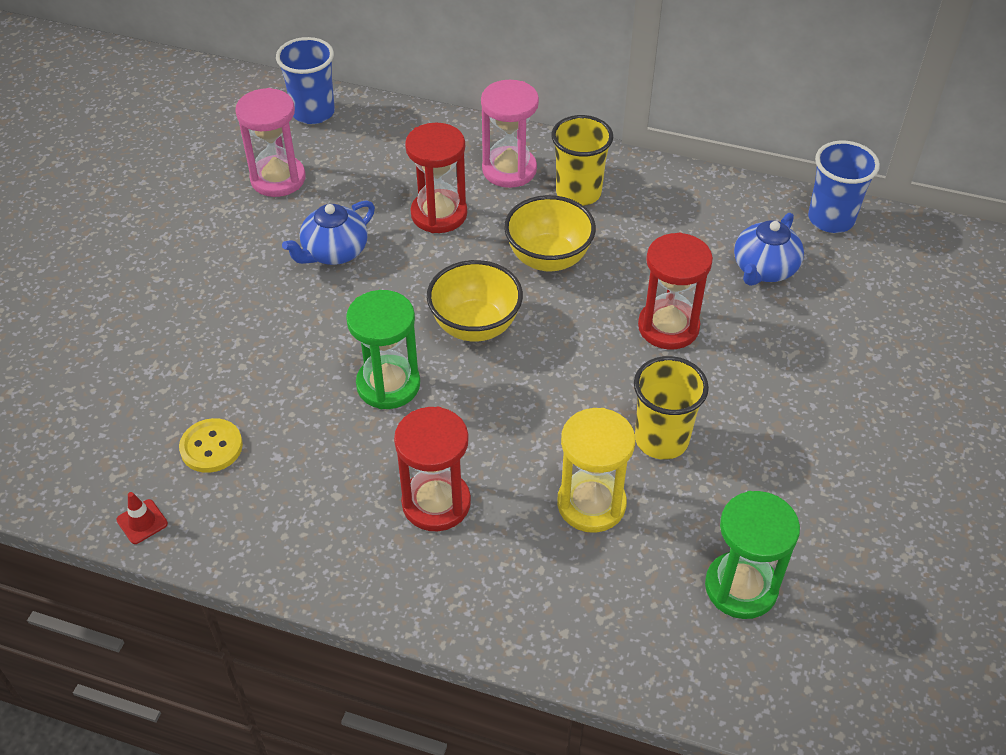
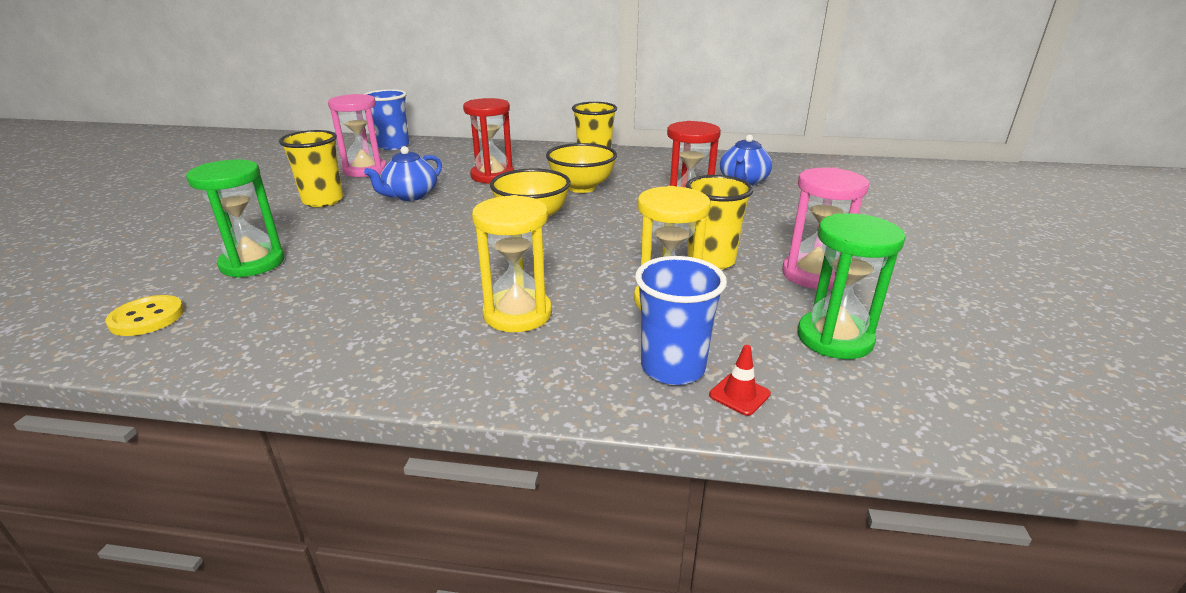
camera: 10 degrees left, 20 degrees down
(142, 522) = (198, 356): red traffic cone -> red traffic cone (739, 394)
(211, 447) = (288, 300): yellow button -> yellow button (147, 318)
(231, 251) = (323, 201): none -> yellow cup
(388, 385) = (461, 252): green hourglass -> green hourglass (252, 263)
(436, 503) = (517, 314): red hourglass -> yellow hourglass
(509, 170) = (541, 157): pink hourglass -> pink hourglass (813, 275)
(831, 219) = (775, 161): blue cup -> blue cup (673, 368)

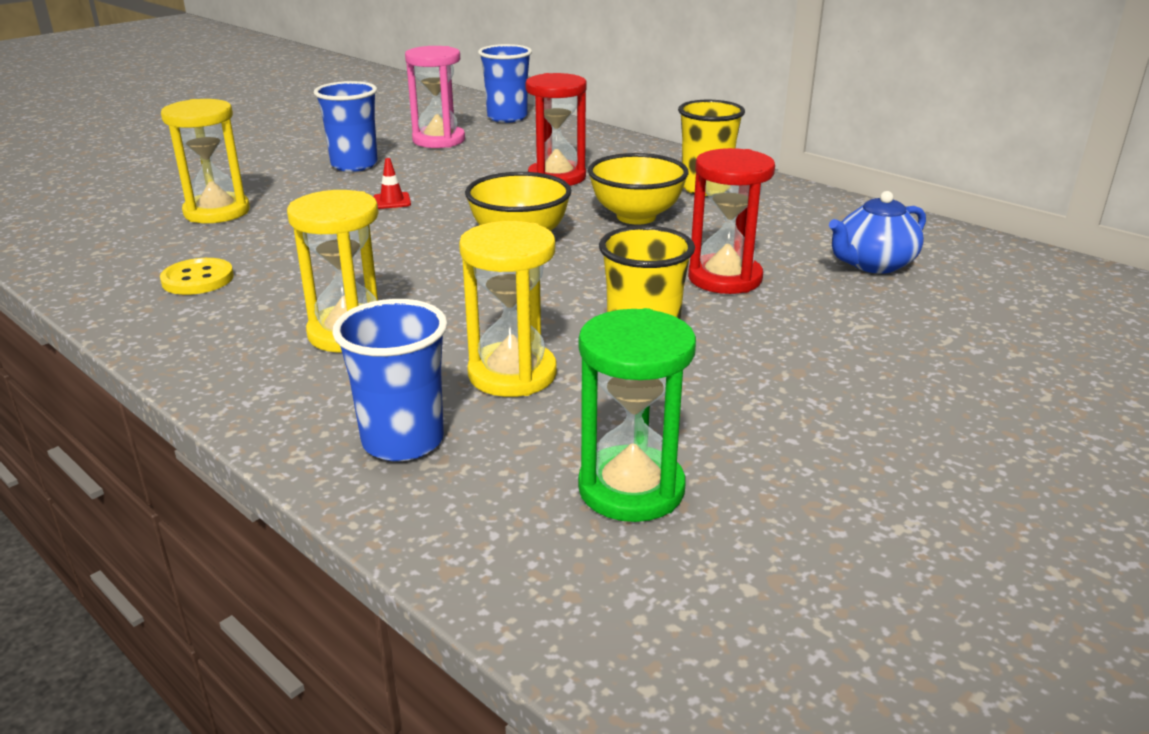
camera: 35 degrees right, 0 degrees up
(147, 318) = (90, 236): yellow button -> yellow button (198, 279)
(252, 263) = (217, 212): green hourglass -> yellow hourglass
(323, 201) = (354, 165): yellow cup -> blue cup
(410, 196) = (439, 179): blue teapot -> none
(739, 394) = (421, 494): red traffic cone -> red traffic cone (392, 201)
(813, 275) = (745, 410): pink hourglass -> none

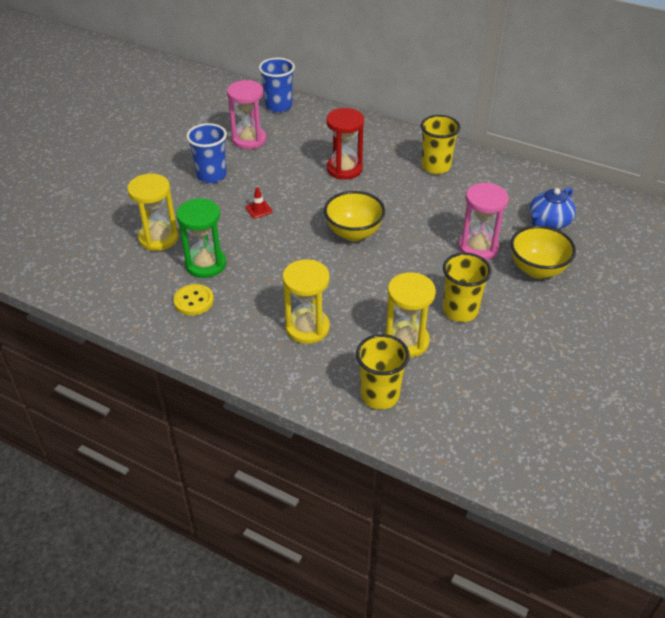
camera: 15 degrees left, 15 degrees up
(403, 441) = (380, 395): blue cup -> yellow cup
(631, 489) = (495, 402): green hourglass -> green hourglass (205, 264)
(636, 217) = (408, 201): yellow bowl -> yellow bowl (537, 270)
(724, 278) = (478, 248): red hourglass -> pink hourglass

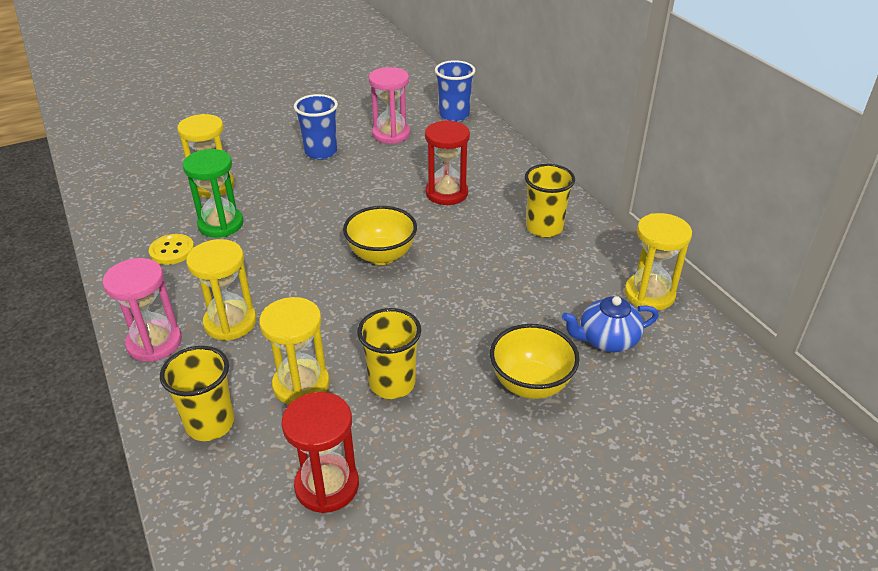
camera: 35 degrees right, 5 degrees down
(259, 209) = (323, 197): red traffic cone -> none
(478, 248) = (491, 329): pink hourglass -> pink hourglass (154, 343)
(494, 388) = (327, 486): none -> red hourglass
(542, 183) = (649, 294): none -> yellow hourglass

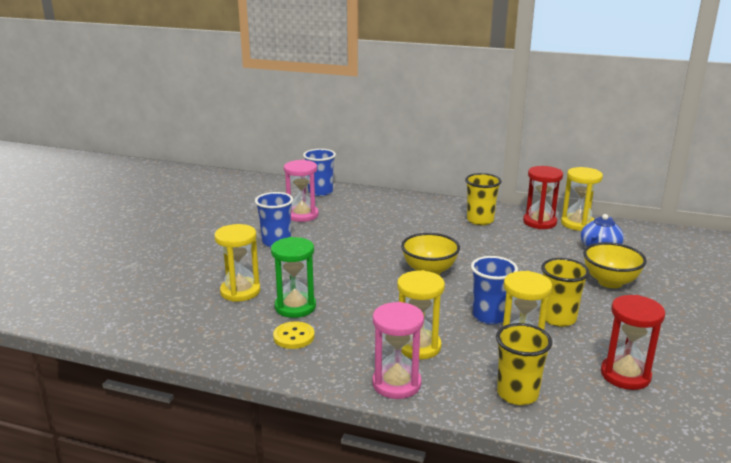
camera: 45 degrees left, 15 degrees down
(339, 336) = (489, 316): none -> blue cup
(446, 193) = (399, 228): red hourglass -> red hourglass (539, 222)

